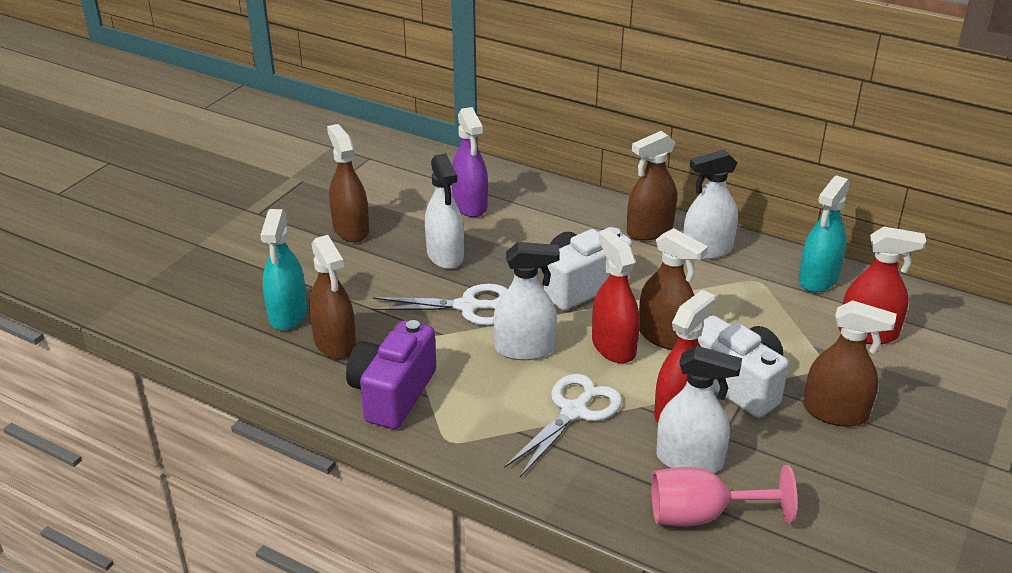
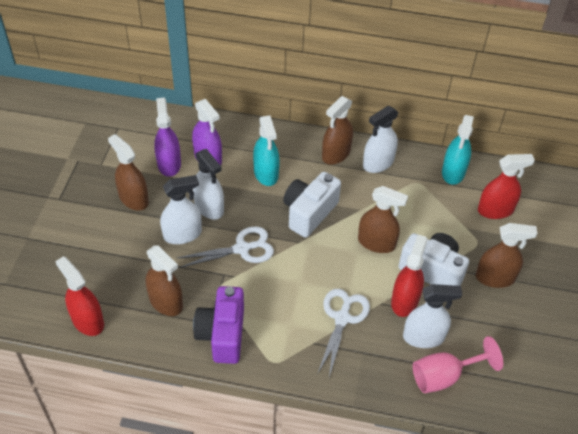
camera: 20 degrees left, 15 degrees up
(288, 314) = (122, 285): turquoise spray bottle -> turquoise spray bottle (266, 173)
(415, 203) = (169, 164): none -> purple spray bottle
(524, 349) = (293, 275): white spray bottle -> white spray bottle (182, 234)
(613, 346) = (347, 259): red spray bottle -> red spray bottle (87, 321)

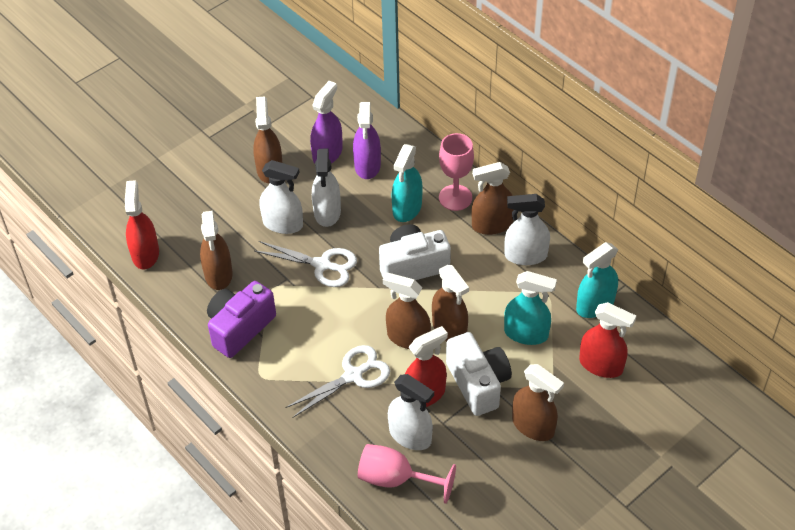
camera: 40 degrees right, 0 degrees up
(293, 148) = (455, 198): none -> pink goblet
(354, 266) = (408, 338): none -> brown spray bottle
(429, 216) = (526, 333): none -> turquoise spray bottle

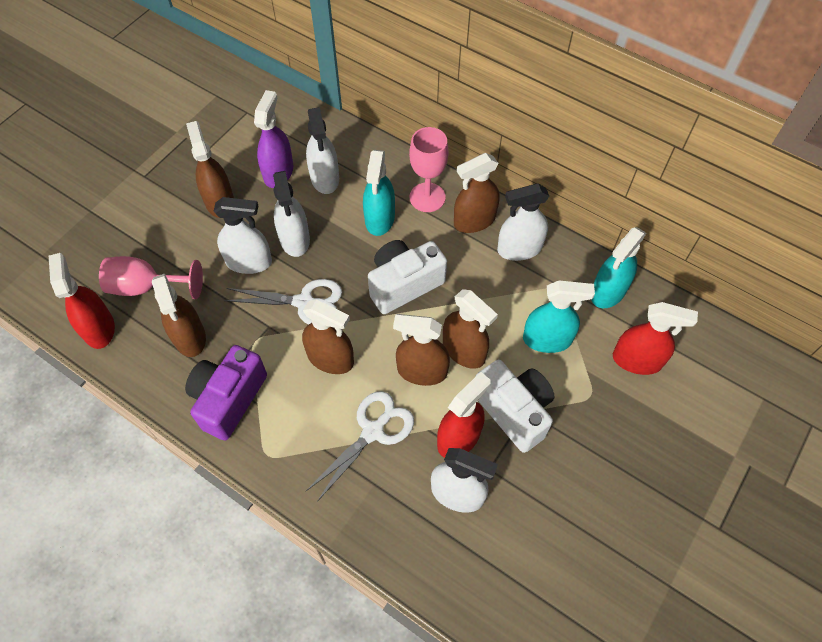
camera: 15 degrees left, 10 degrees up
(367, 165) = (325, 178): purple spray bottle -> white spray bottle
(395, 479) = (456, 555): pink goblet -> pink goblet (146, 286)
(533, 426) = (589, 450): brown spray bottle -> brown spray bottle (330, 358)

